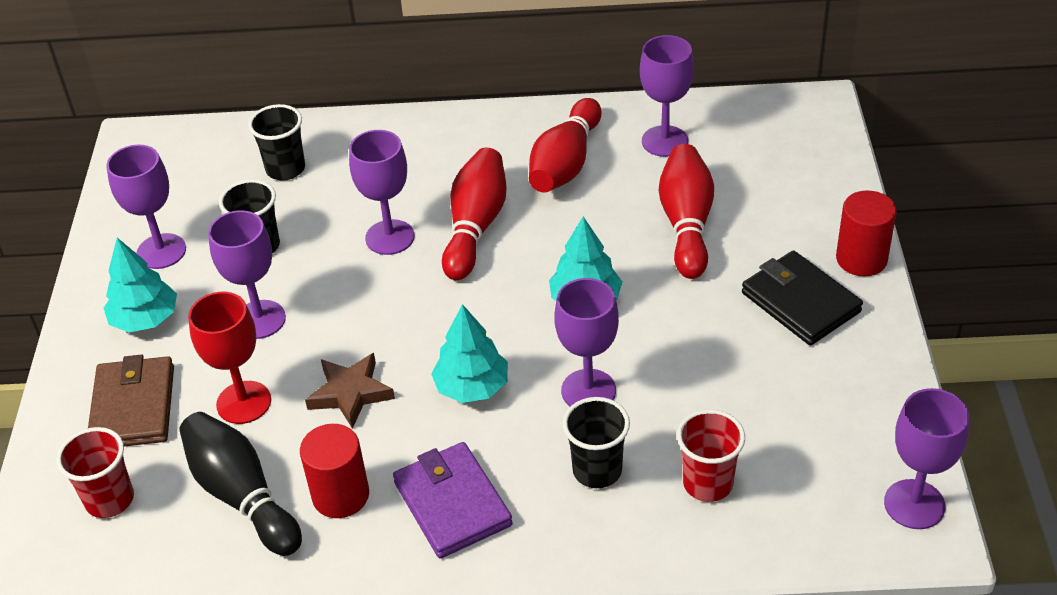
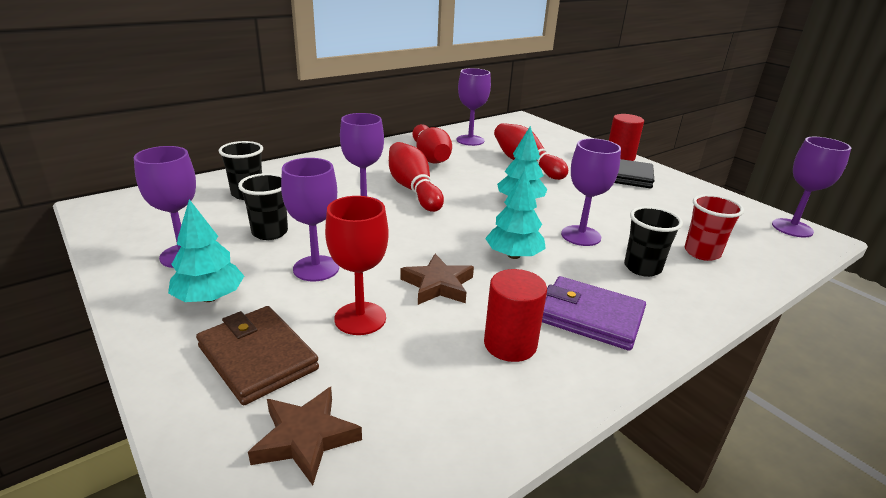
camera: 40 degrees left, 15 degrees down
(110, 500) = (305, 438): red cup -> brown star
(242, 495) = (432, 378): black bowling pin -> none

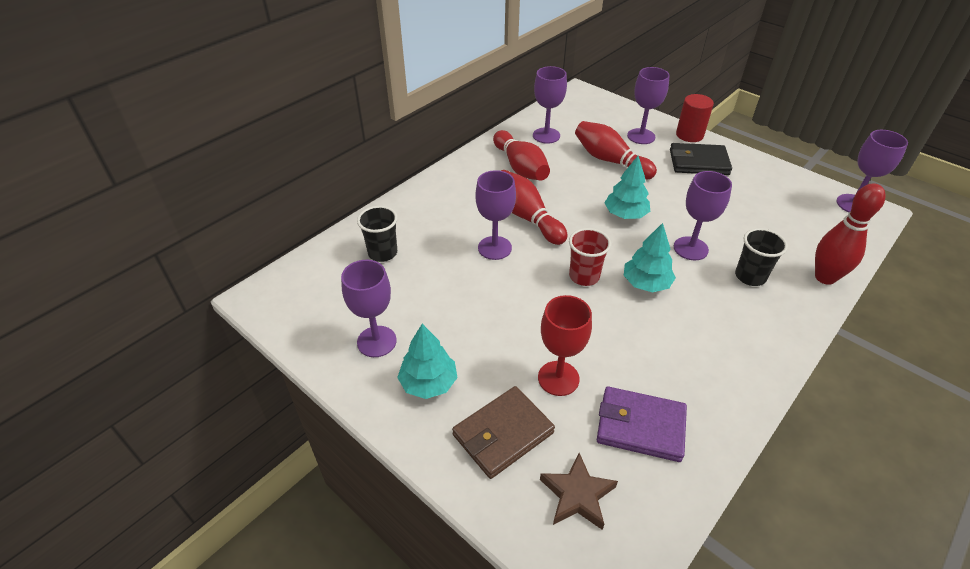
camera: 10 degrees left, 15 degrees up
(257, 358) = (503, 434): brown wallet -> brown wallet turned 75 degrees counterclockwise
(270, 232) = (432, 298): black cup -> none
(316, 268) = (495, 332): purple goblet -> purple goblet (641, 136)
(438, 285) = (600, 330): brown star -> none
(510, 344) = (680, 379): red cylinder -> none
(590, 317) = (728, 339): purple wallet -> purple wallet (640, 426)
(702, 253) = (790, 249): red cup -> red cup (584, 276)
(738, 282) = (825, 277): none -> red bowling pin

